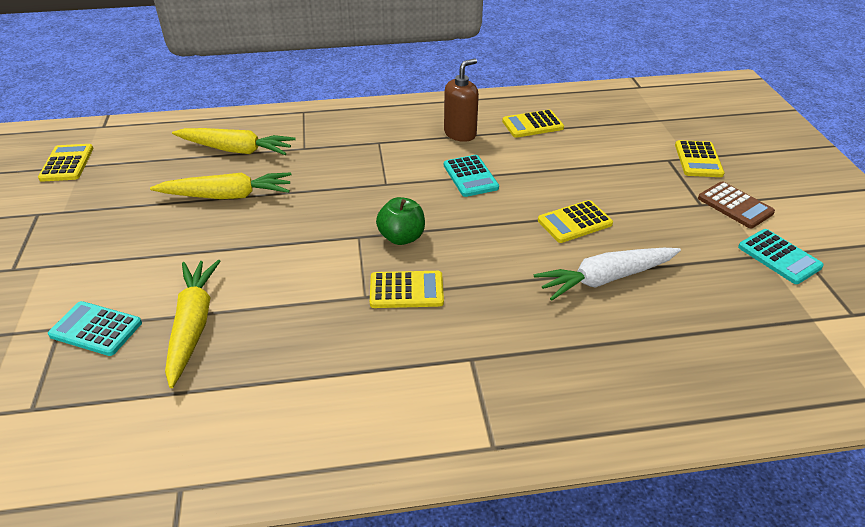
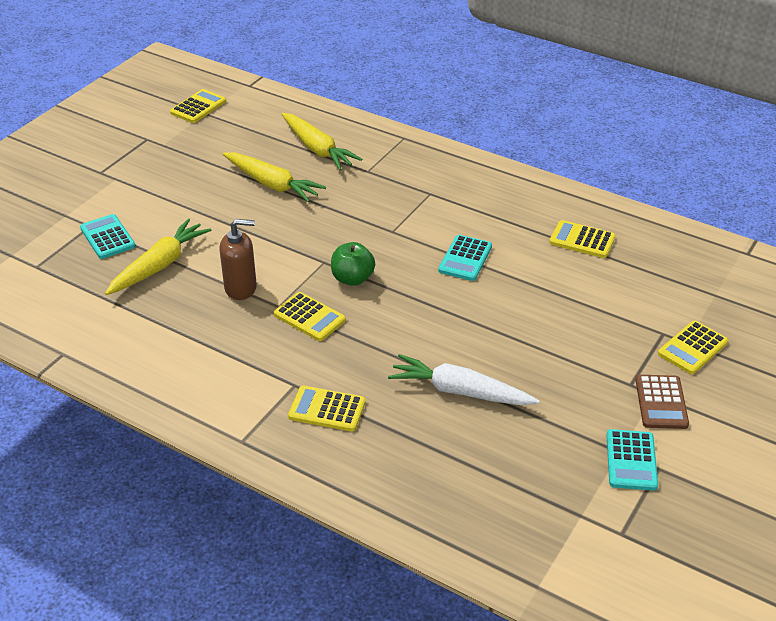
camera: 40 degrees right, 0 degrees up
(460, 134) = (506, 218): brown soap dispenser -> brown soap dispenser (241, 288)
(574, 222) = (498, 338): yellow calculator -> yellow calculator (327, 409)

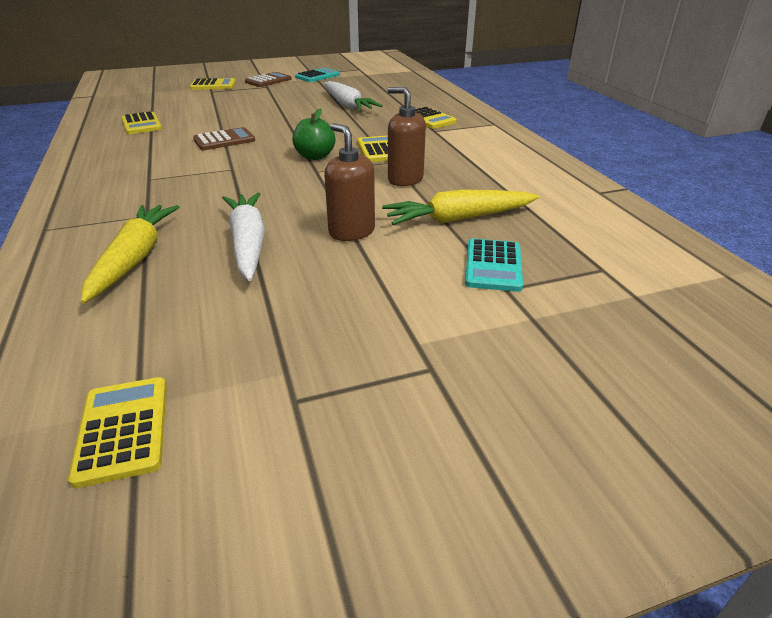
camera: 140 degrees left, 5 degrees down
(198, 107) = (123, 430): yellow calculator -> yellow calculator turned 90 degrees clockwise
(221, 220) = (351, 231): none -> brown soap dispenser
(272, 184) = (248, 243): yellow carrot -> white carrot
(465, 258) = (224, 140): turquoise calculator -> brown calculator

